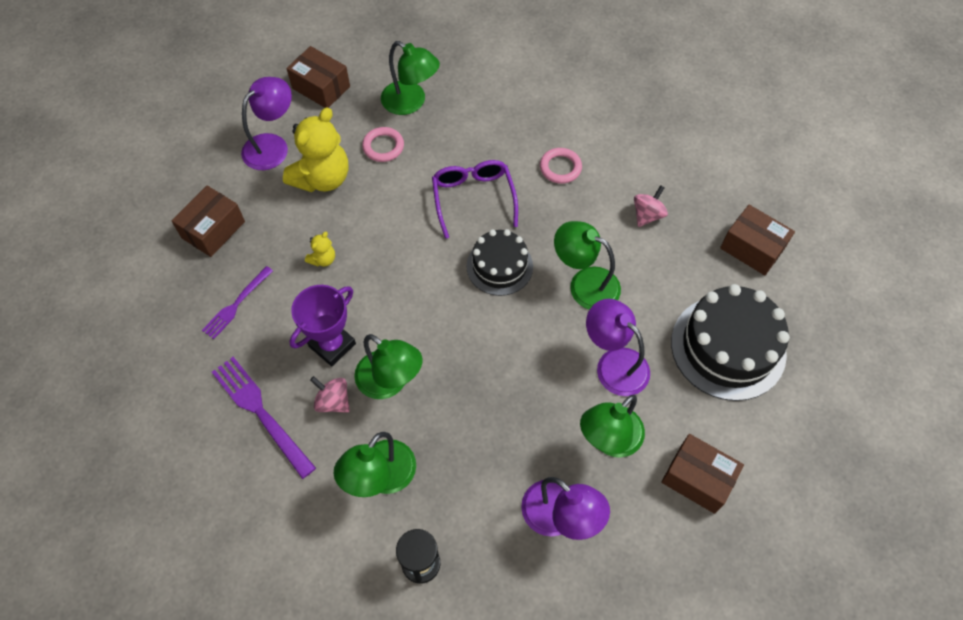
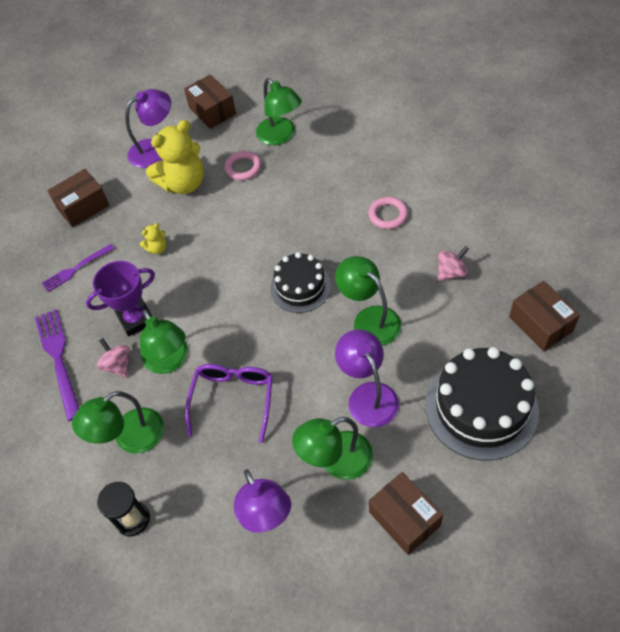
camera: 25 degrees right, 5 degrees down
(473, 198) = (301, 225): purple glasses -> purple glasses (233, 399)

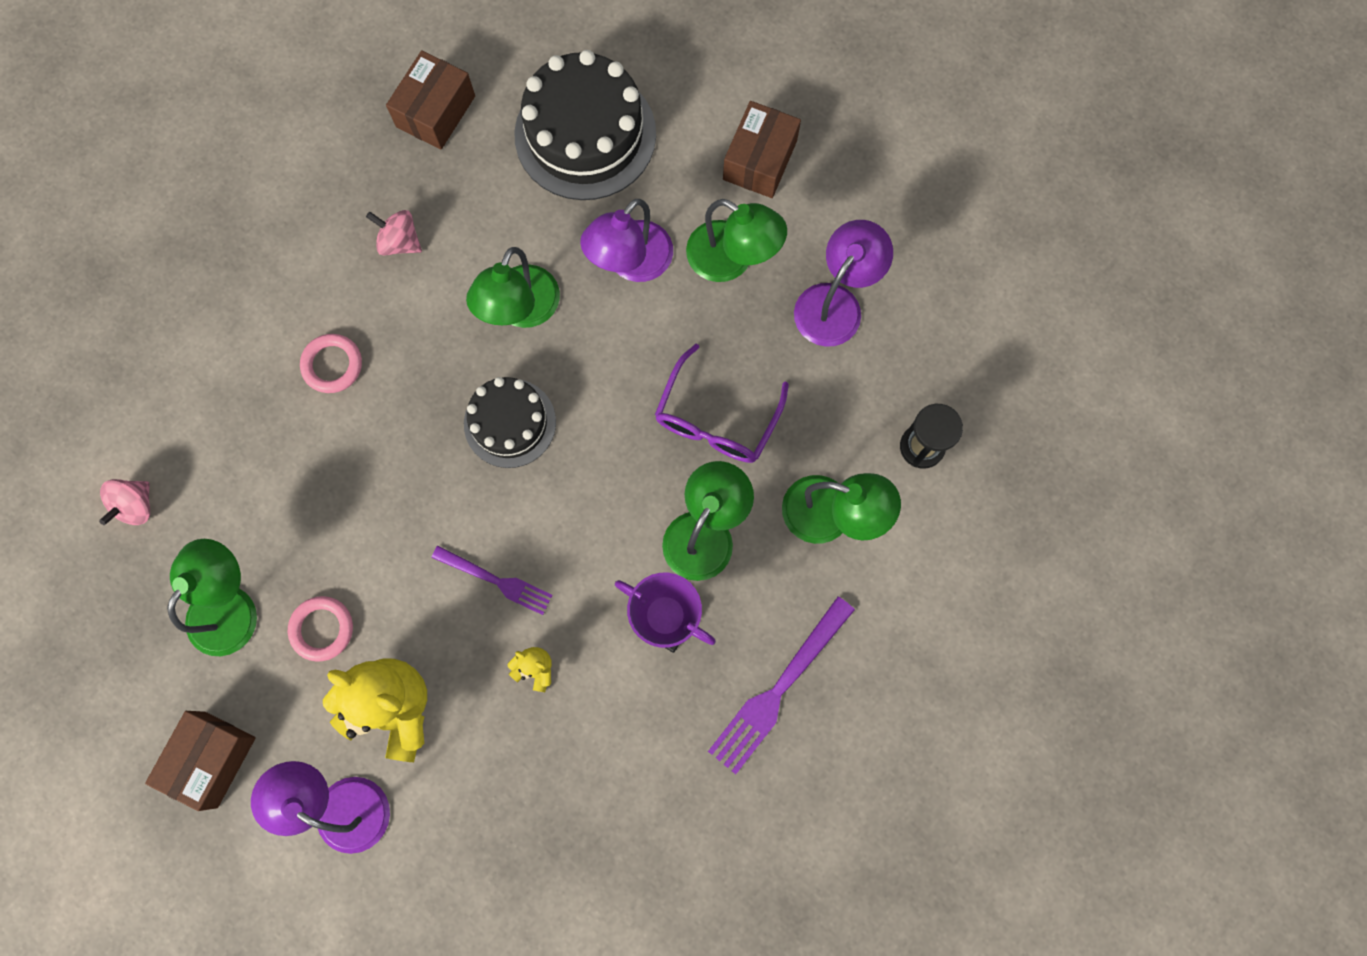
camera: 125 degrees left, 20 degrees up
(75, 269) = (628, 773): purple fork -> purple fork (497, 581)
(83, 206) = (508, 850): brown box -> none
(118, 365) = (745, 598): pink spinning top -> pink spinning top (136, 506)
(233, 399) = (716, 418): purple glasses -> purple glasses turned 45 degrees counterclockwise

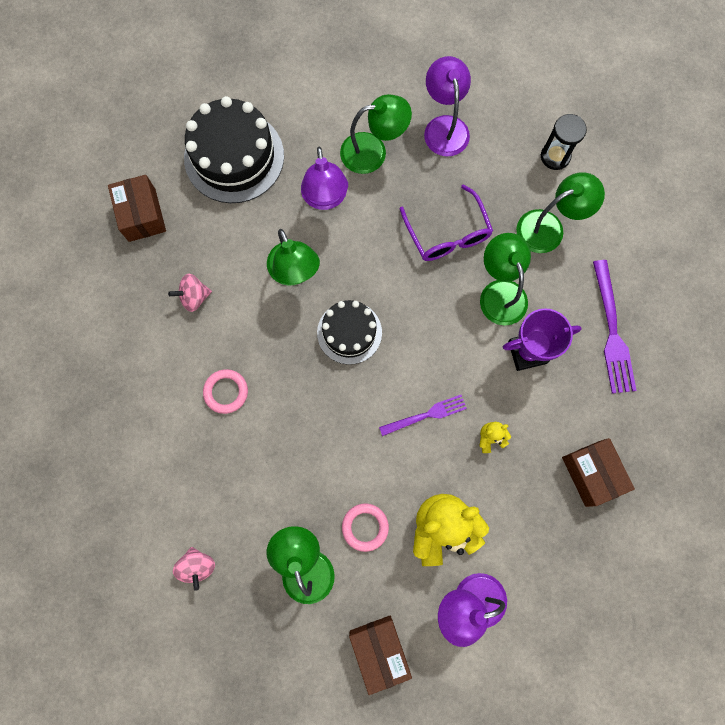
camera: 45 degrees left, 0 degrees up
(759, 160) = (335, 92): brown box -> brown box (591, 473)

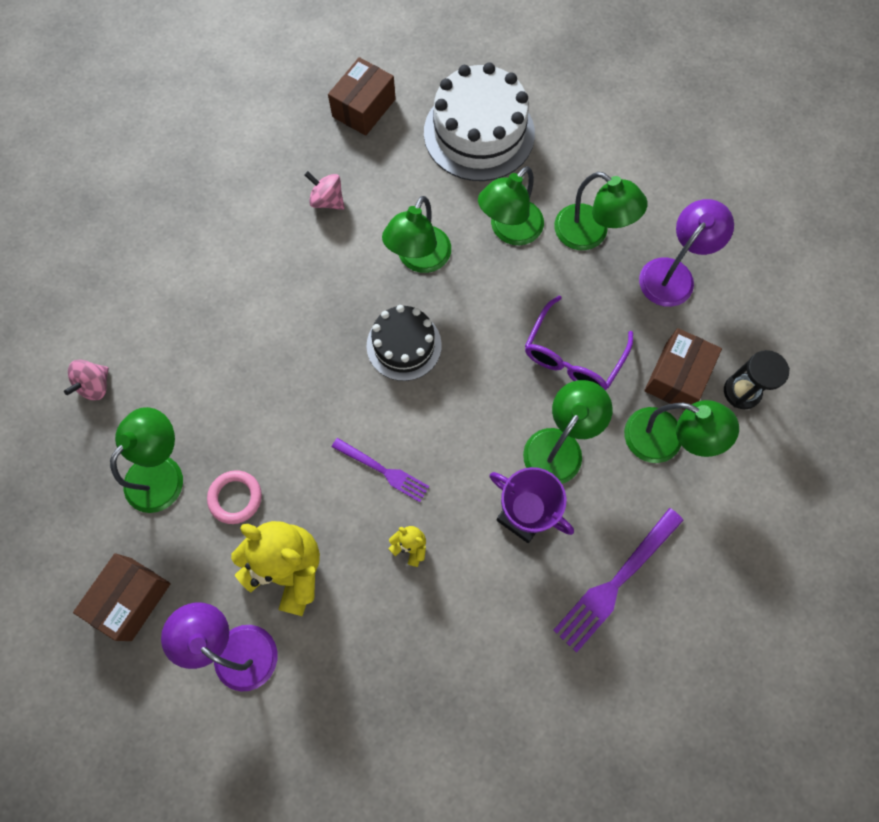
camera: 50 degrees right, 5 degrees down
(226, 392) = (265, 289): pink ring -> none
(234, 157) = (479, 133): black cake -> white cake
(325, 198) = (509, 230): purple lamp -> green lamp
(591, 473) = (455, 672): brown box -> brown box (676, 376)

